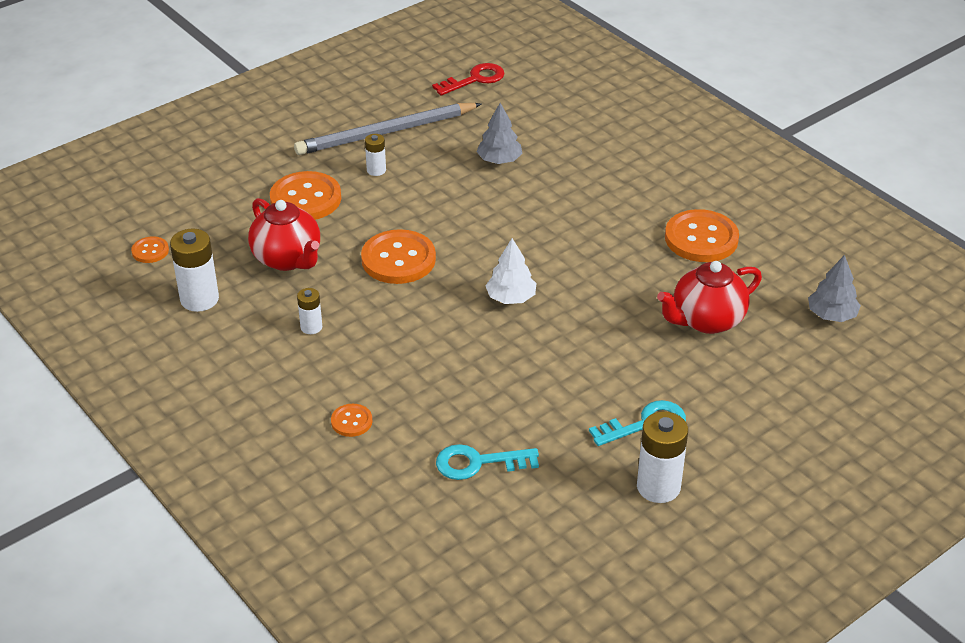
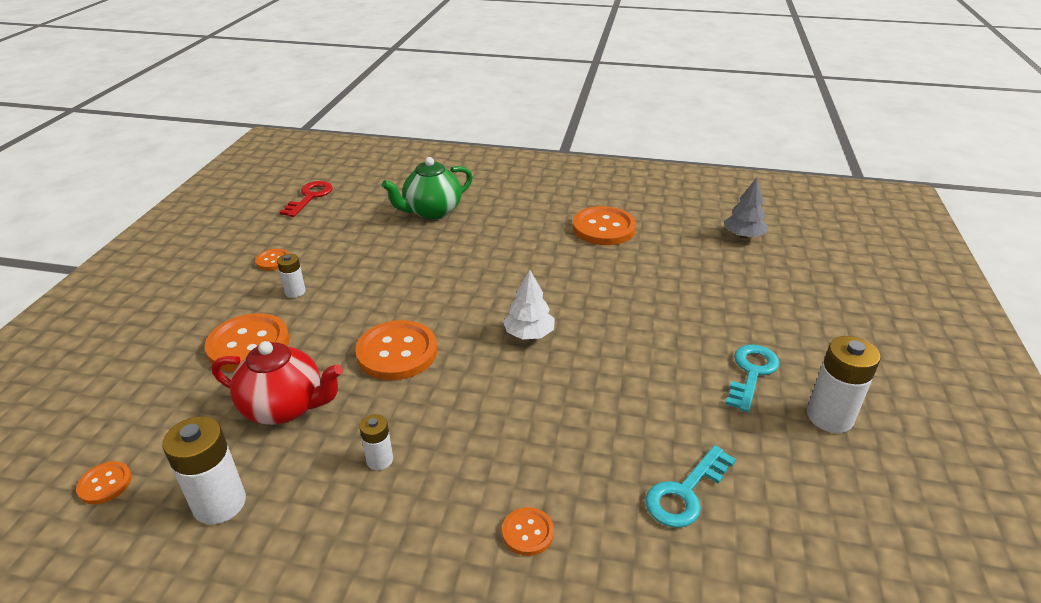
camera: 40 degrees left, 5 degrees down
(386, 133) = (273, 261): grey pencil -> orange button
(499, 160) = (395, 241): grey tree -> none
(563, 145) = (432, 211): none -> green teapot
(706, 320) = (681, 277): red teapot -> none

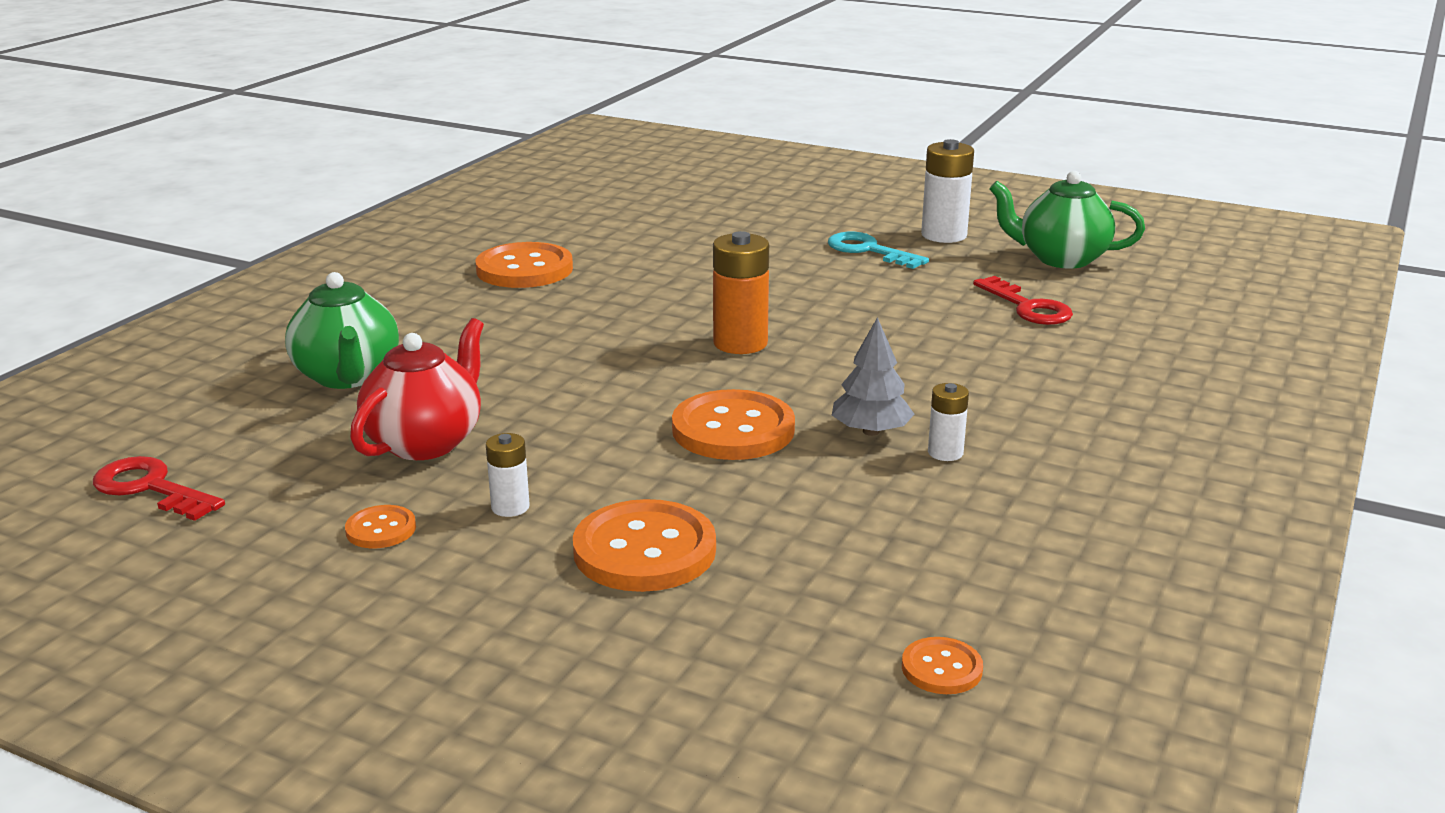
camera: 75 degrees left, 10 degrees down
(219, 503) = (999, 565): white battery -> none
(285, 407) = (819, 517): red teapot -> red teapot (426, 442)
(527, 532) = (1068, 382): orange button -> none
(529, 334) = (740, 343): white tree -> orange battery
(685, 493) = (1028, 307): turquoise key -> red key
(743, 236) = (613, 205): grey tree -> grey tree (871, 431)
(834, 513) = (1061, 259): none -> green teapot

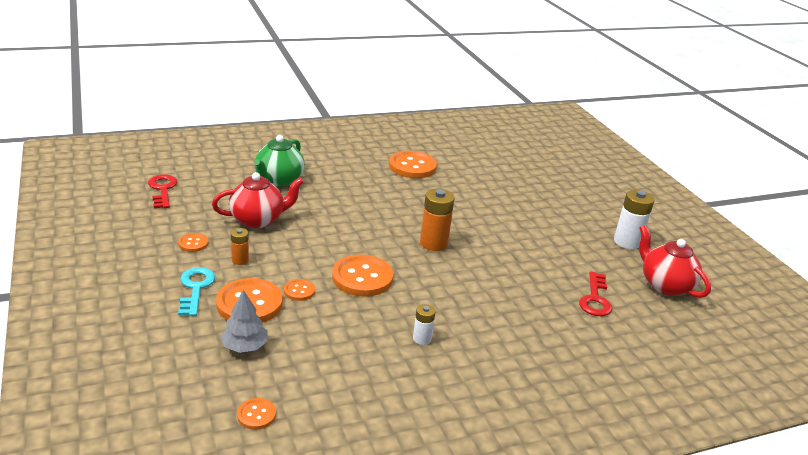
camera: 40 degrees right, 5 degrees up
(510, 507) = (240, 260): white battery -> orange battery
(682, 493) = (299, 291): none -> orange button
(868, 250) = (573, 231): turquoise key -> turquoise key (195, 288)
(871, 431) = (411, 311): grey tree -> grey tree (244, 346)
(1061, 259) = (665, 285): green teapot -> red teapot

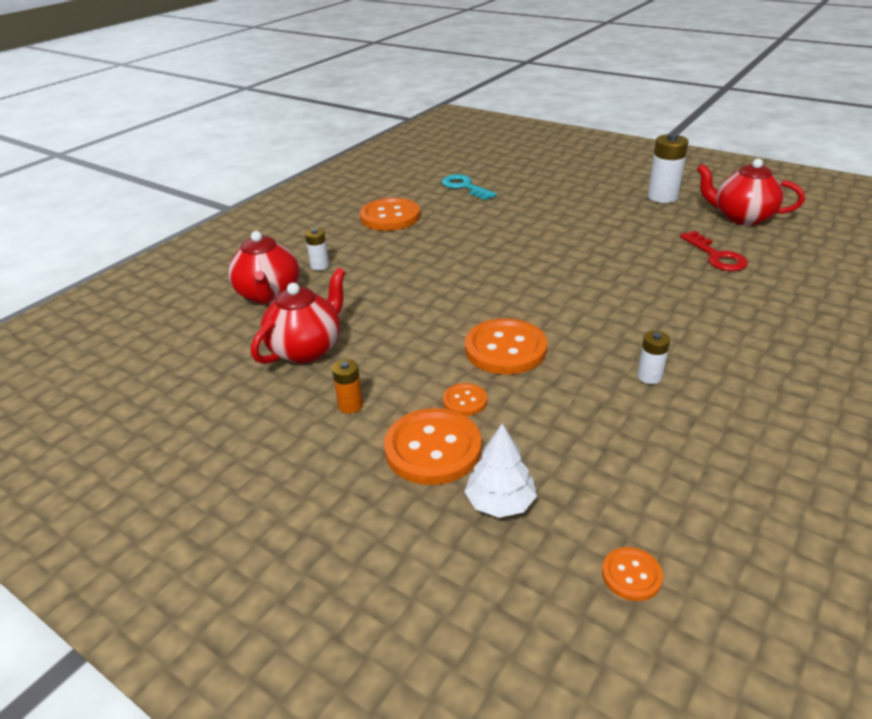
camera: 30 degrees left, 5 degrees up
(162, 189) = (134, 376): red key -> none
(193, 243) = (265, 418): orange button -> none
(195, 288) = (345, 470): turquoise key -> turquoise key (464, 187)
(244, 346) = (500, 502): grey tree -> white tree
(278, 180) = (269, 295): green teapot -> red teapot
(328, 177) = (320, 266): none -> white battery
(433, 243) = (518, 278): orange battery -> none

